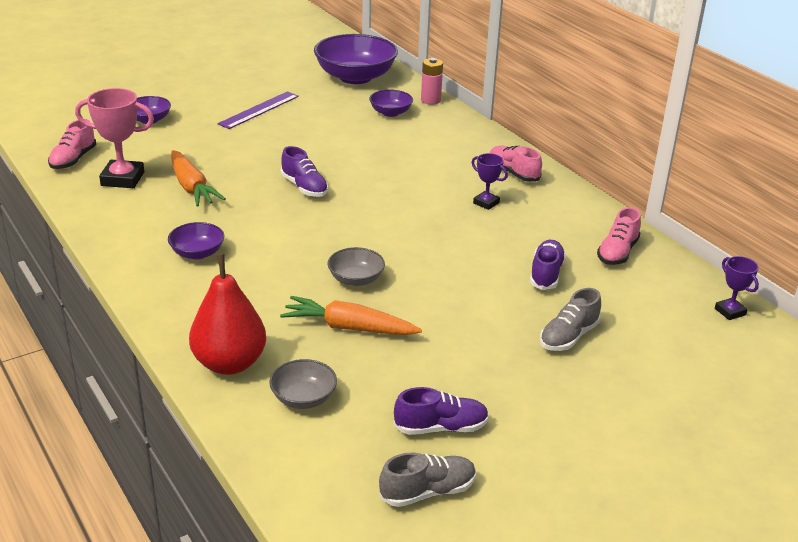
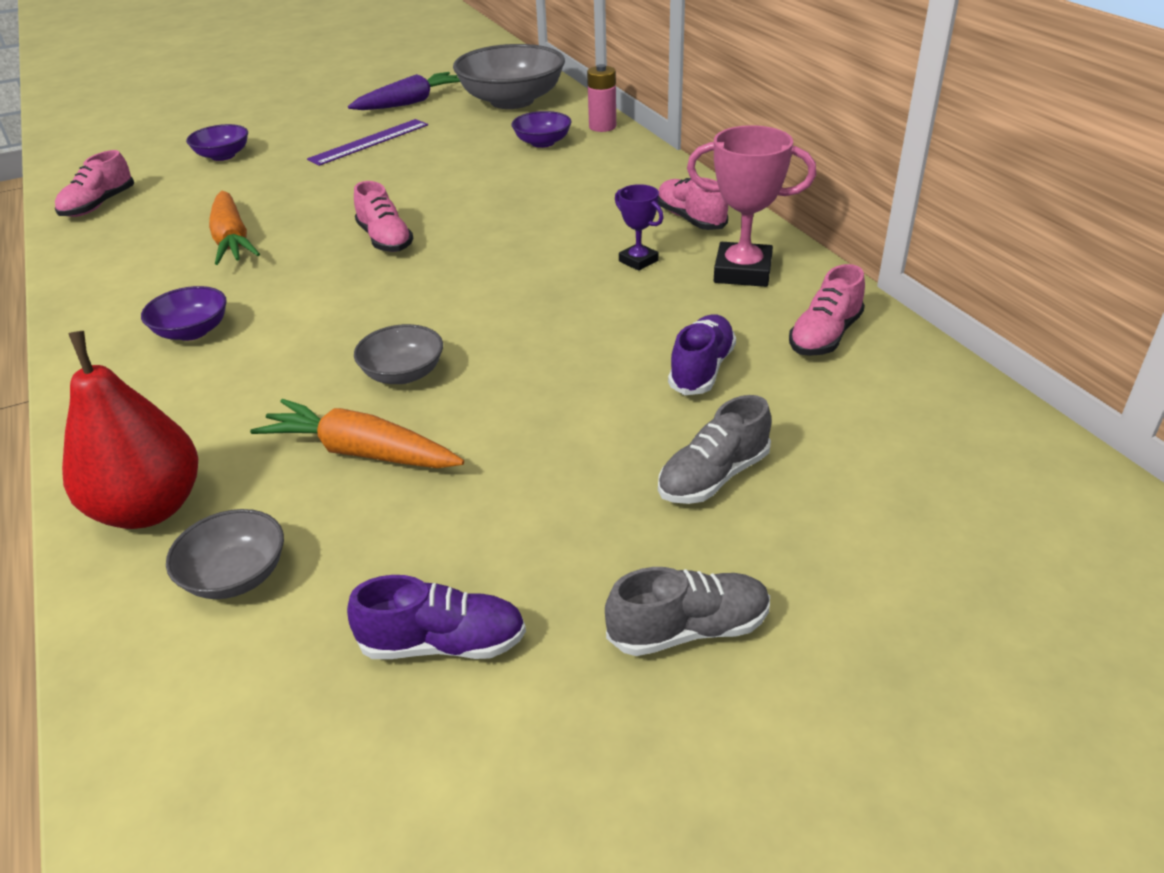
camera: 10 degrees right, 5 degrees up
(122, 179) = (147, 229): pink trophy -> pink trophy (742, 272)
(276, 77) = (410, 102): none -> purple carrot
(304, 187) = (385, 240): purple shoe -> pink shoe
(355, 77) = (512, 101): purple bowl -> grey bowl
(427, 492) = (372, 782): grey shoe -> grey shoe (688, 630)
(730, 311) = (1002, 438): purple trophy -> none

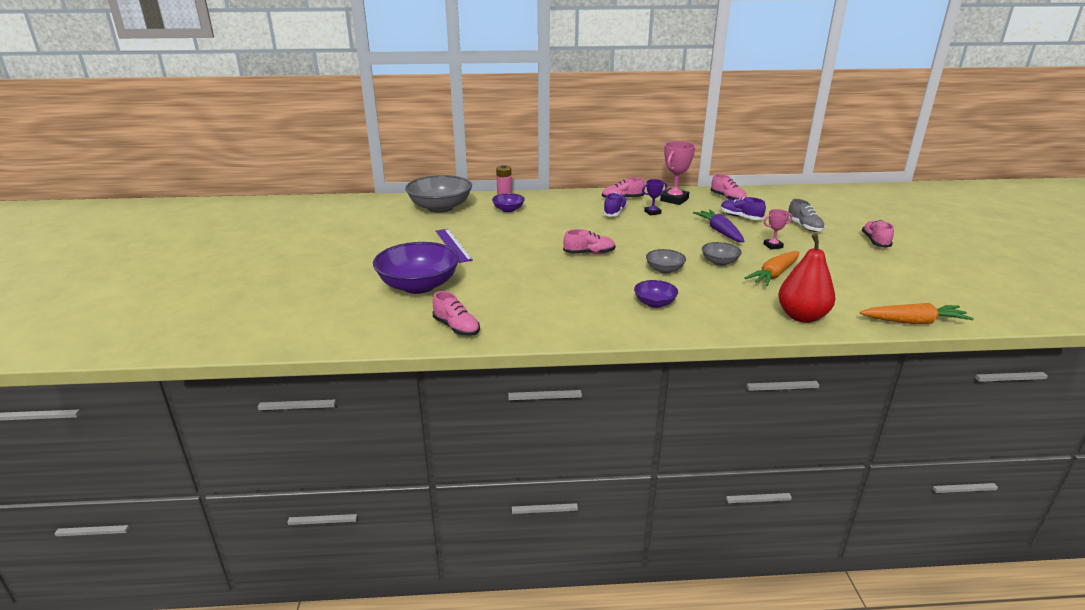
camera: 70 degrees left, 10 degrees down
(223, 156) = (419, 285): purple bowl -> purple bowl, size x2.03
(232, 240) = (554, 289): orange carrot -> orange carrot (914, 322)
(236, 575) = (846, 301): grey bowl -> grey bowl (664, 270)
(410, 102) = (404, 229): purple carrot -> purple carrot (720, 232)
(443, 644) = (881, 272): purple shoe -> purple shoe (615, 212)
(537, 435) = (773, 246): none -> pink trophy
(688, 630) = (875, 241): grey shoe -> pink shoe

